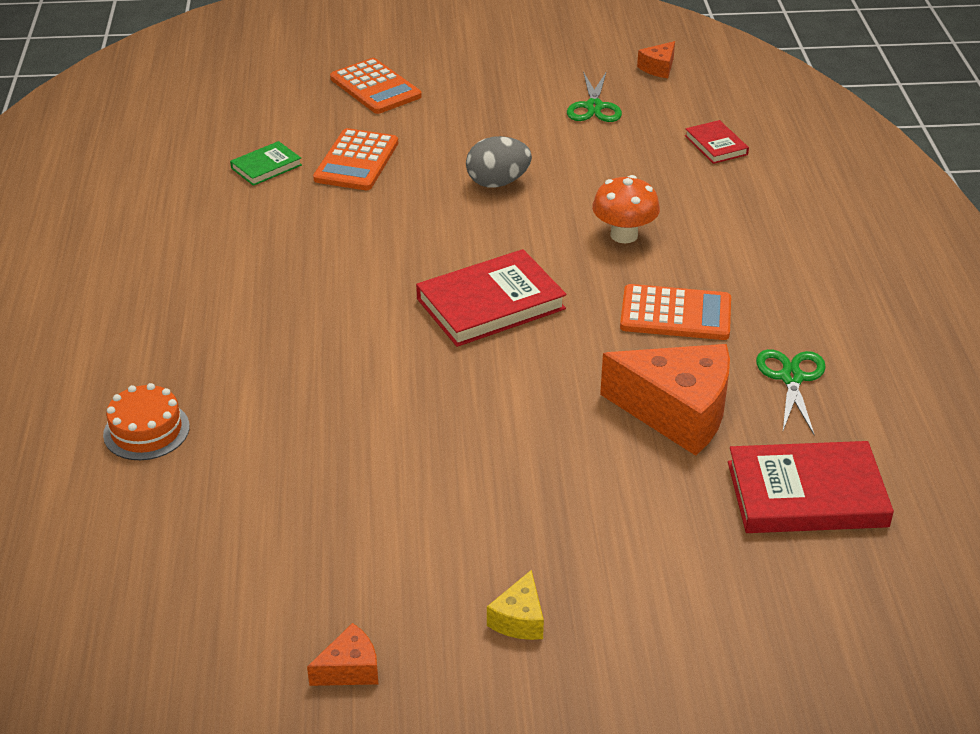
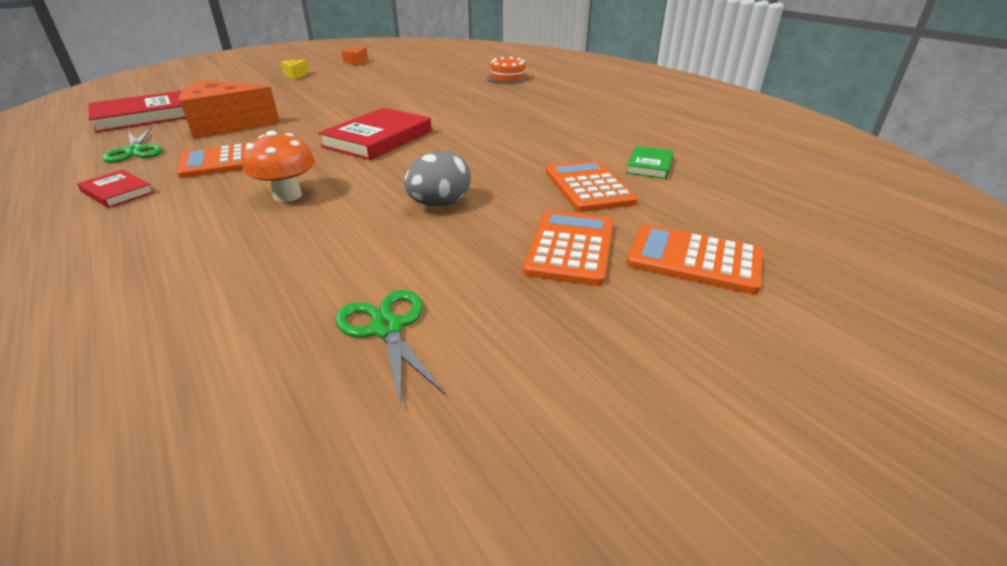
camera: 150 degrees right, 5 degrees down
(441, 117) = (570, 248): none -> orange calculator
(658, 68) = (294, 478): orange cheese -> none
(716, 145) = (171, 323): red book -> red book (117, 192)

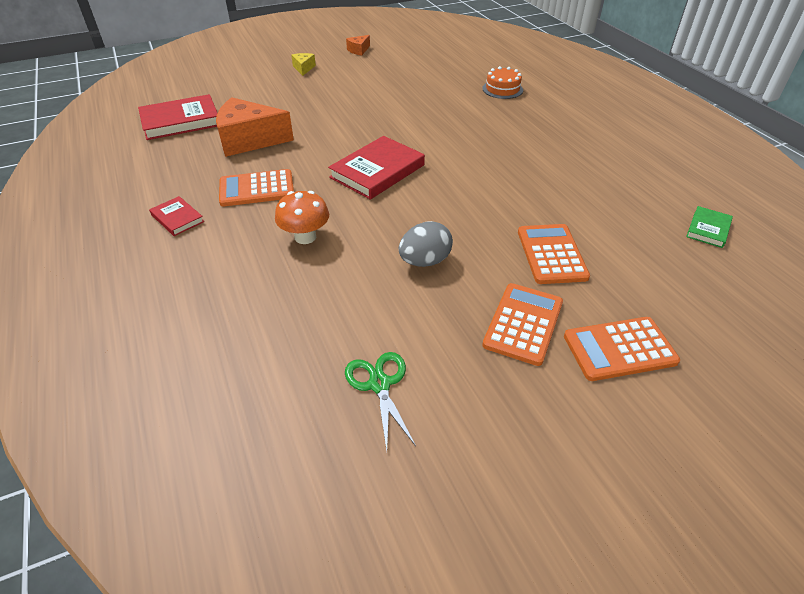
camera: 10 degrees right, 10 degrees up
(135, 151) = (182, 168): green scissors -> none
(649, 165) = (612, 232): green book -> green book (708, 229)
(693, 260) = (619, 349): orange calculator -> orange calculator turned 45 degrees counterclockwise

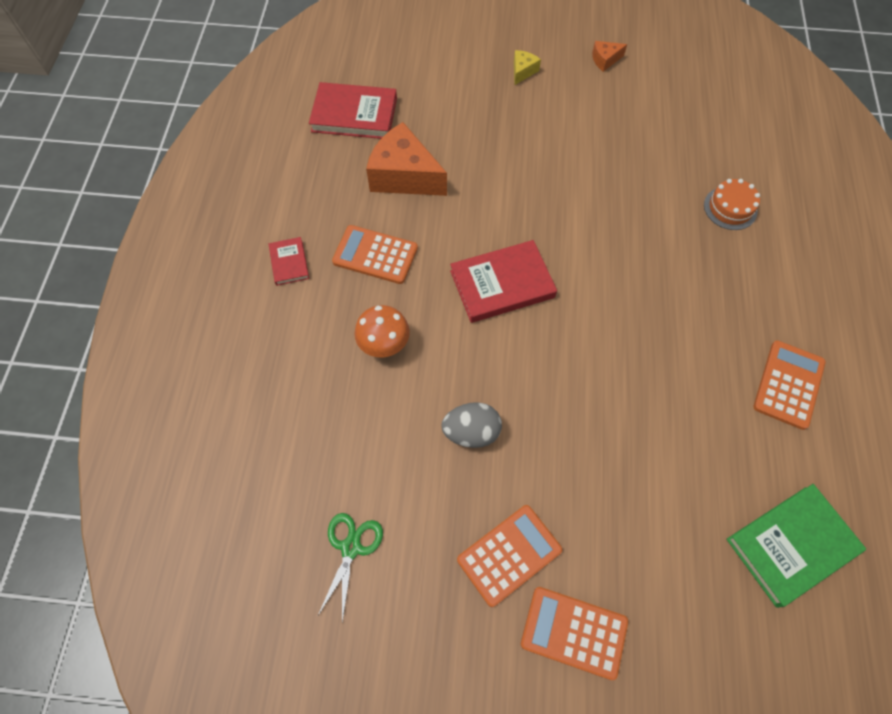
camera: 30 degrees right, 20 degrees up
(551, 254) = (596, 488): orange calculator -> orange calculator (788, 384)
(708, 229) = (791, 545): green book -> green book, size x1.89

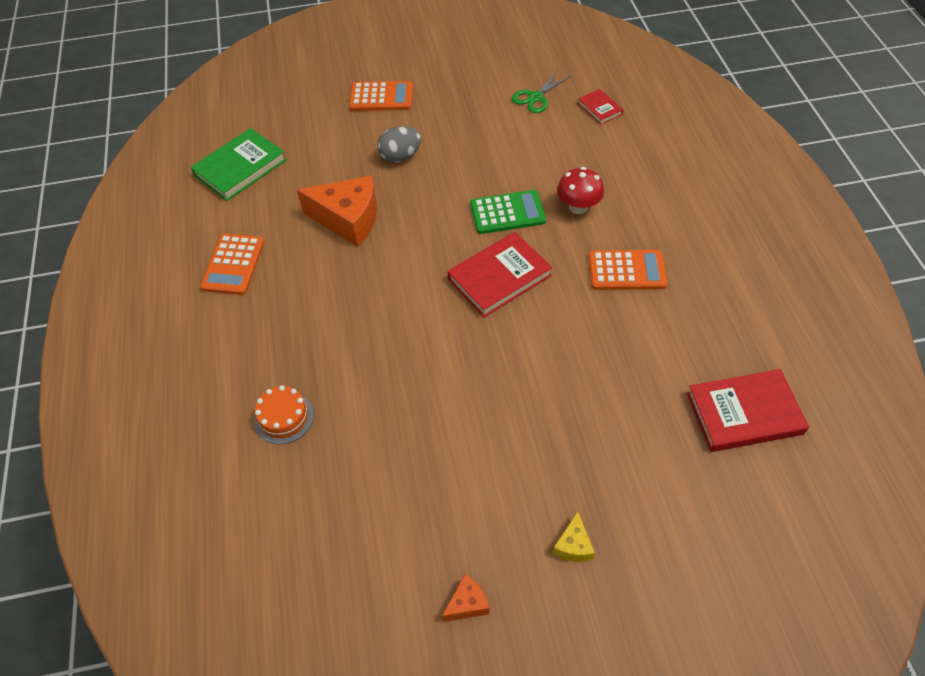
camera: 165 degrees right, 10 degrees down
(289, 263) = (698, 244): red book -> red book (600, 108)
(351, 548) = (535, 97): green scissors -> green scissors turned 45 degrees clockwise
(384, 344) = (578, 207): orange mushroom -> red mushroom
(404, 176) = (644, 355): orange cheese -> orange cheese (348, 219)
(464, 360) = (507, 212): none -> green calculator
(471, 432) = (483, 171): grey egg -> grey egg (400, 157)
(509, 554) = (432, 118): orange calculator -> none

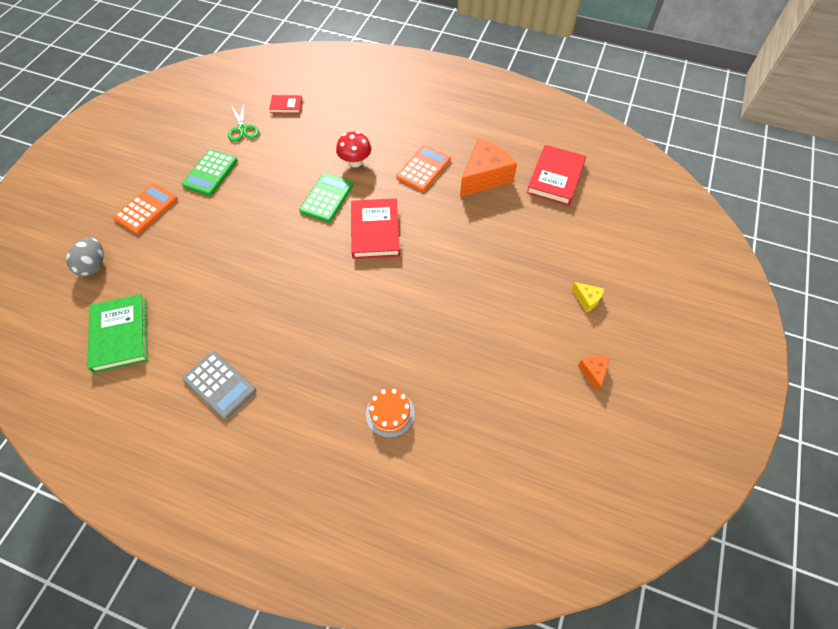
camera: 60 degrees left, 5 degrees up
(233, 264) = (220, 385): orange calculator -> grey calculator
(348, 219) = (247, 288): orange cheese -> orange cheese (484, 176)
(400, 157) = (218, 228): grey egg -> grey egg (93, 265)
(460, 111) = (210, 173): none -> green calculator

